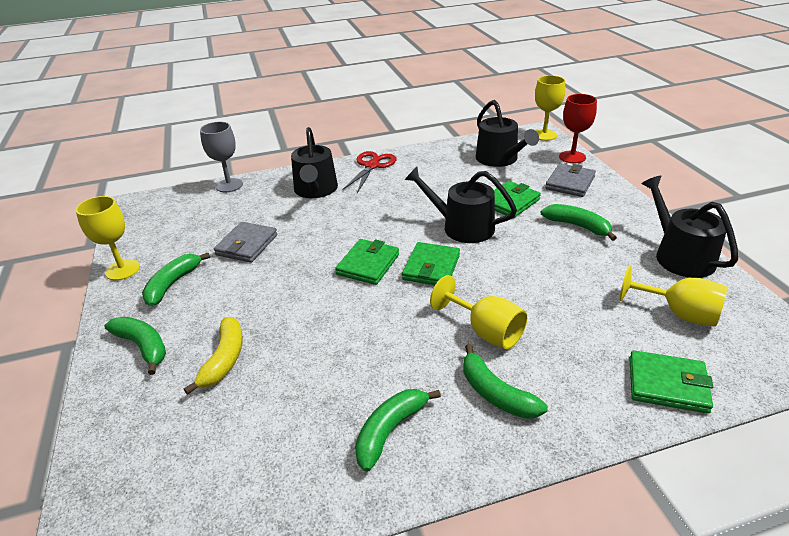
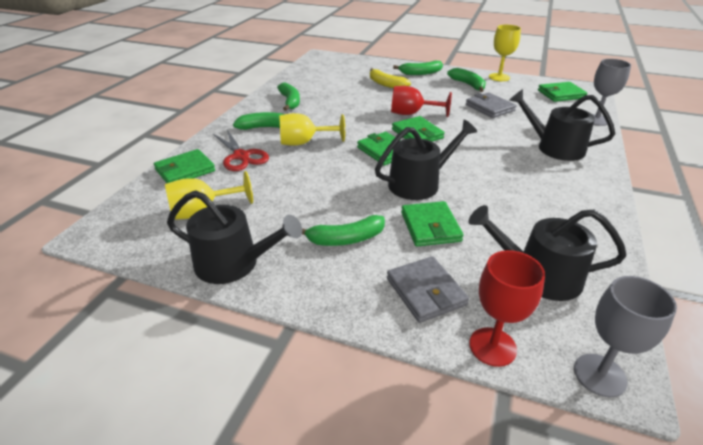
camera: 125 degrees right, 0 degrees up
(165, 215) = (561, 94): none -> green wallet
(317, 289) = (412, 114): none -> red goblet
(372, 166) = (588, 187): red scissors -> red scissors (241, 156)
(544, 135) = (599, 375): yellow goblet -> grey goblet

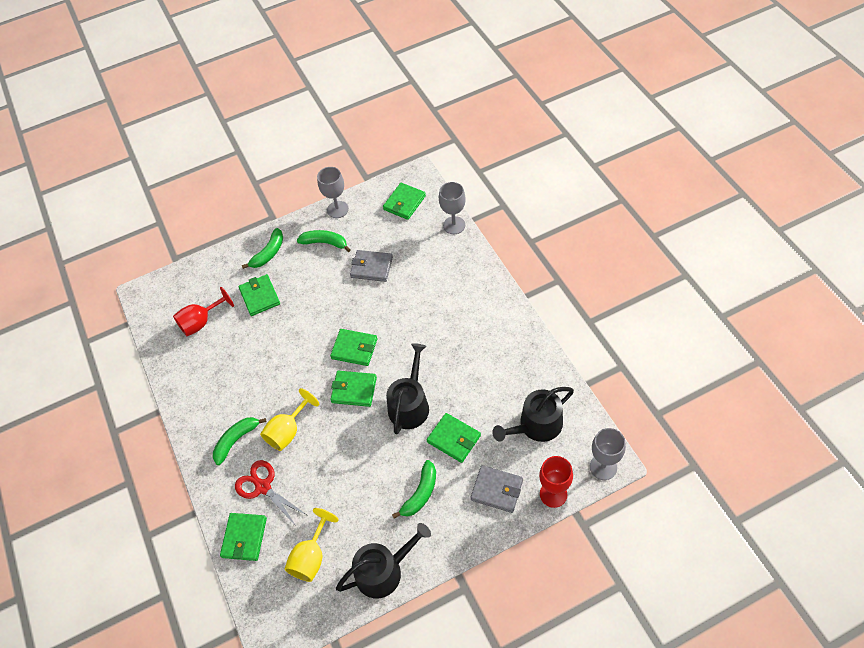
camera: 40 degrees left, 20 degrees up
(241, 156) = (263, 487): red scissors -> red scissors turned 150 degrees counterclockwise
(290, 101) = (210, 390): green banana -> none
(386, 84) = (260, 296): yellow banana -> green wallet
(412, 114) = (324, 325): red goblet -> red goblet (201, 322)
(499, 77) = (337, 209): yellow goblet -> grey goblet
(554, 147) = (454, 287): black watering can -> none

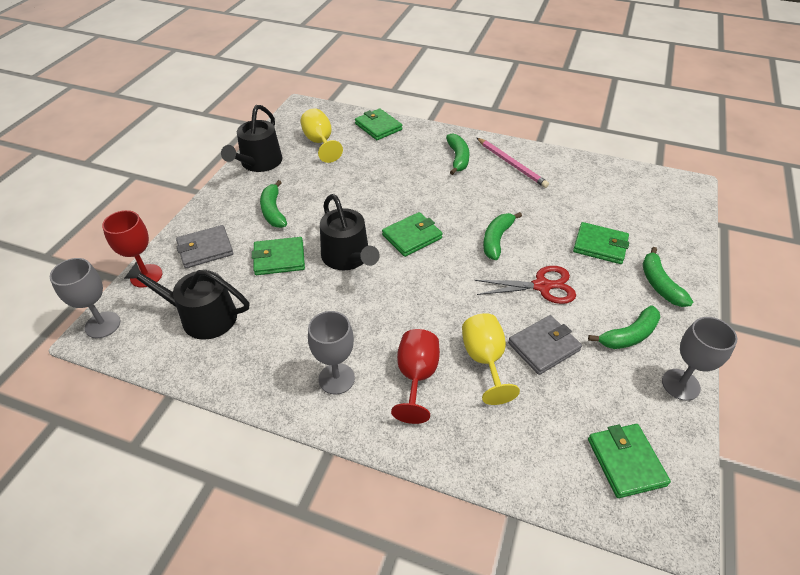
camera: 130 degrees right, 10 degrees down
(201, 322) = (609, 198): red goblet -> red goblet (416, 377)
(211, 402) = (511, 164): none -> pink pencil
(263, 487) = (401, 150): red scissors -> red scissors (542, 286)
(288, 431) = (428, 183): yellow goblet -> yellow goblet (484, 360)
(308, 346) = (496, 240): none -> green banana
(354, 349) = (454, 264): green wallet -> none
(454, 225) = (523, 481): grey goblet -> grey goblet (336, 378)
(536, 425) = (202, 316): black watering can -> black watering can turned 90 degrees counterclockwise

